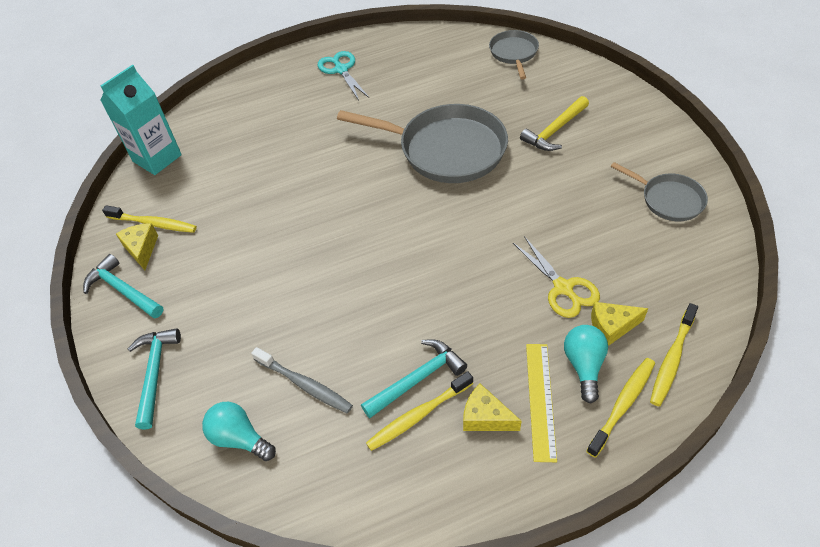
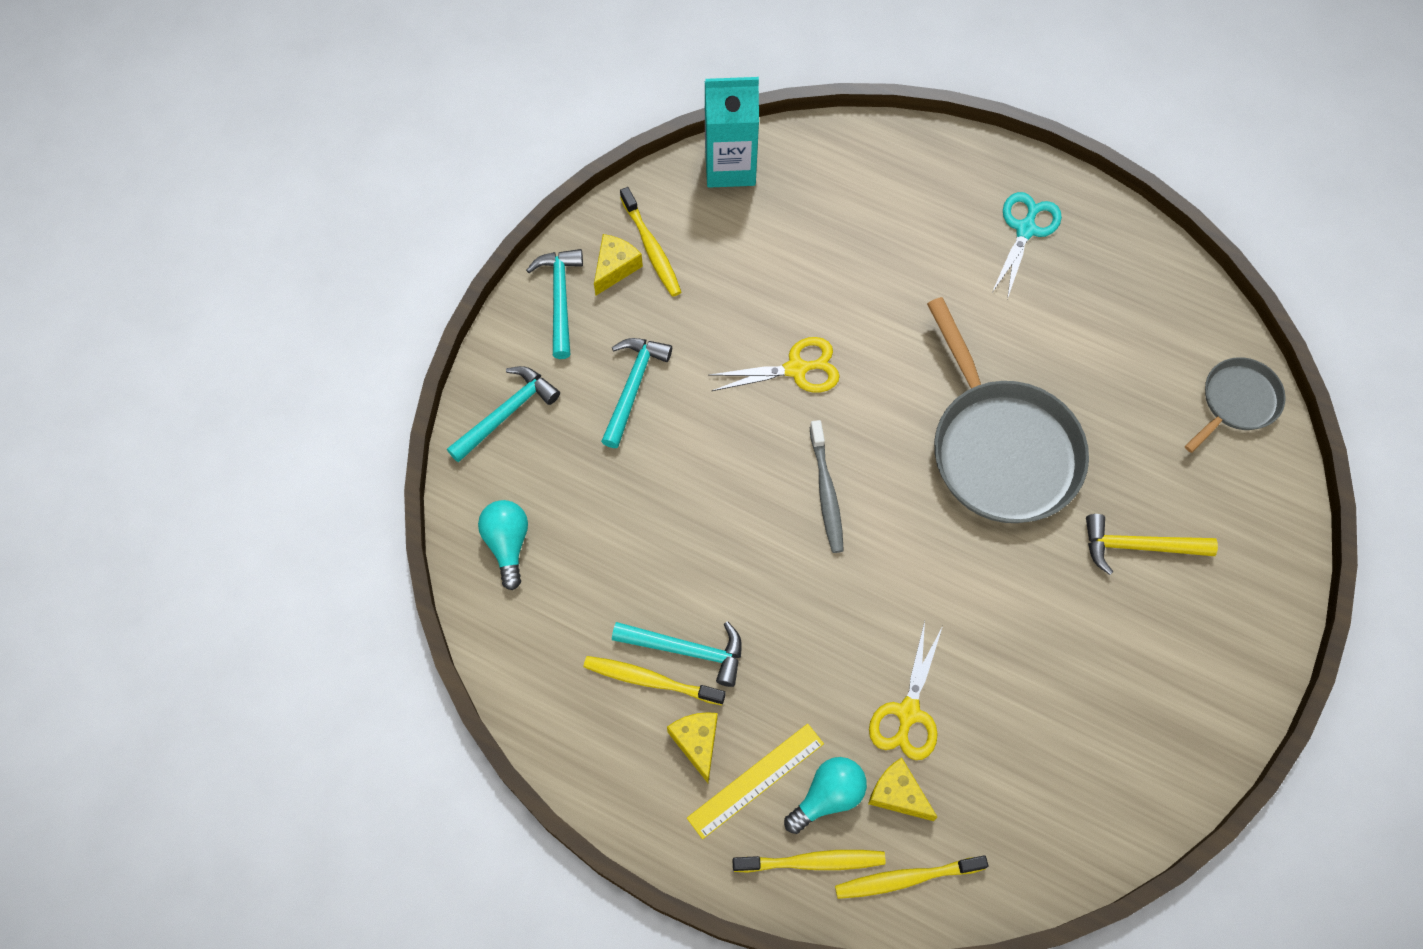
camera: 45 degrees right, 15 degrees up
(221, 290) = (633, 387): none -> turquoise hammer
(304, 205) = (796, 369): none -> yellow scissors
(304, 384) = (600, 553): grey toothbrush -> grey toothbrush (826, 492)
(668, 199) = (1134, 746): grey pan -> none

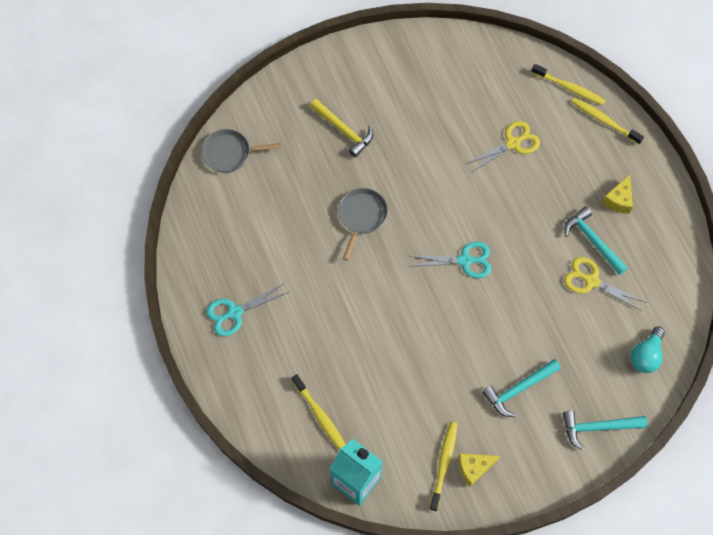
camera: 140 degrees left, 0 degrees up
(560, 299) = (520, 473): turquoise hammer -> none
(650, 680) = (620, 240): yellow toothbrush -> yellow toothbrush (320, 416)
(755, 780) = (604, 167): yellow ruler -> none
(796, 369) = (425, 332): yellow scissors -> yellow scissors (591, 281)
(826, 492) = (464, 260): grey toothbrush -> turquoise scissors
(827, 796) = (577, 138): turquoise light bulb -> none
(898, 794) = (545, 118): yellow cheese -> none
(1001, 449) = (361, 216): grey pan -> grey pan, size x0.53

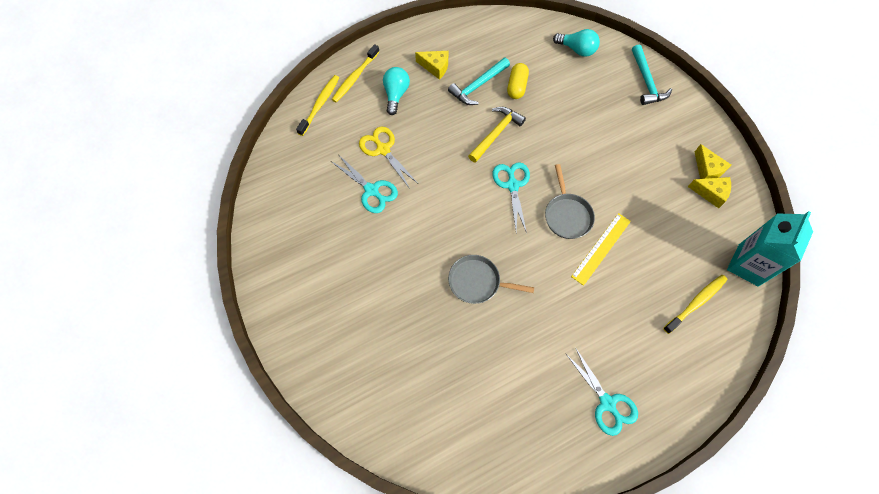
camera: 95 degrees left, 0 degrees up
(230, 153) = (413, 435): grey pan -> grey pan (567, 215)
(344, 130) = (376, 309): yellow hammer -> yellow hammer (496, 133)
(387, 335) = (601, 248): none -> yellow ruler
(444, 464) = (710, 193): yellow toothbrush -> yellow cheese
(466, 131) = (371, 190): none -> turquoise scissors
(518, 389) = (628, 138): turquoise hammer -> none
(581, 158) = (396, 94): none -> turquoise light bulb
(591, 281) = (517, 86): yellow scissors -> yellow capsule

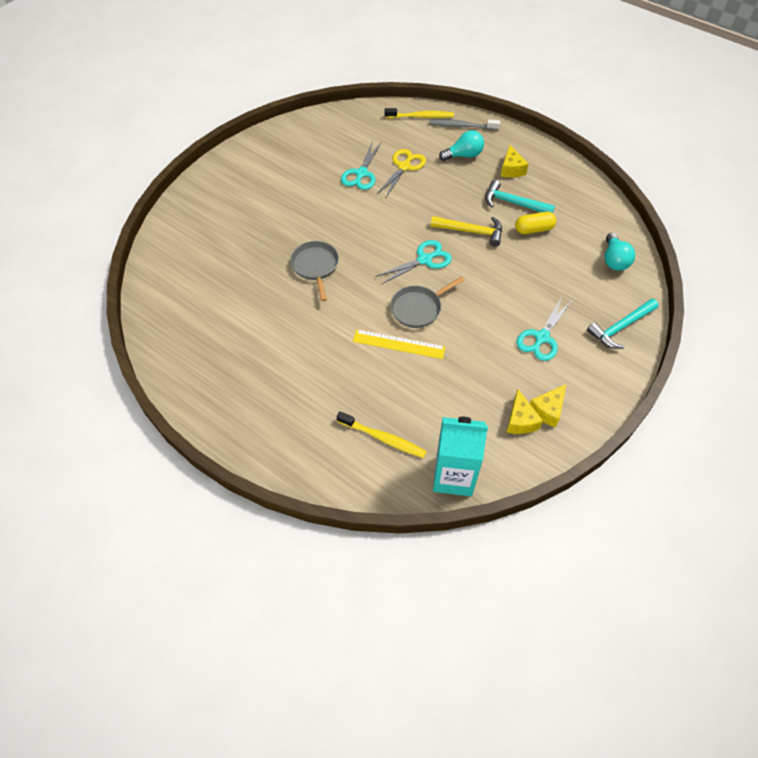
camera: 65 degrees right, 10 degrees down
(355, 77) = (462, 126): yellow toothbrush -> grey toothbrush
(607, 403) = (246, 392): turquoise scissors -> turquoise scissors (541, 337)

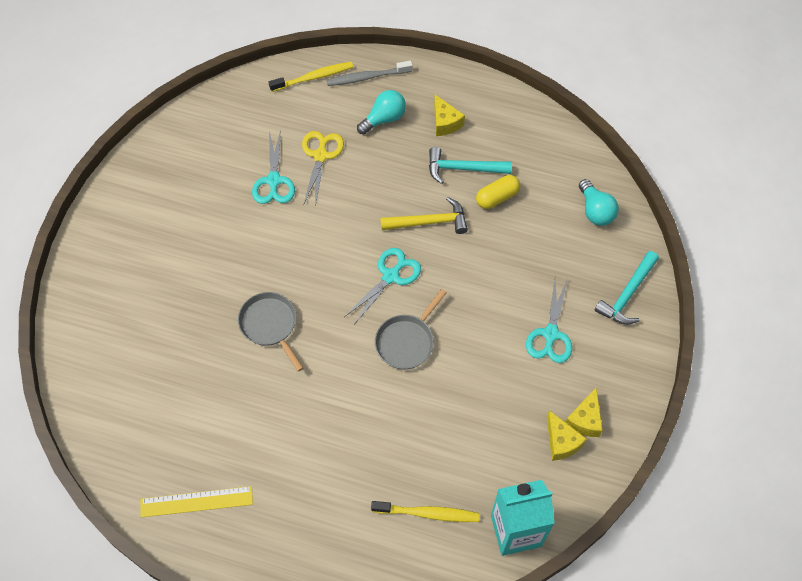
camera: 20 degrees left, 5 degrees up
(398, 344) = (402, 394): yellow ruler -> yellow ruler (196, 502)

